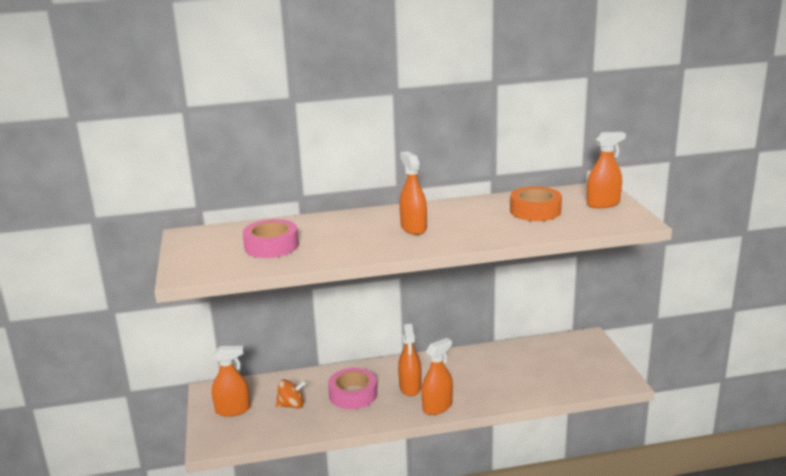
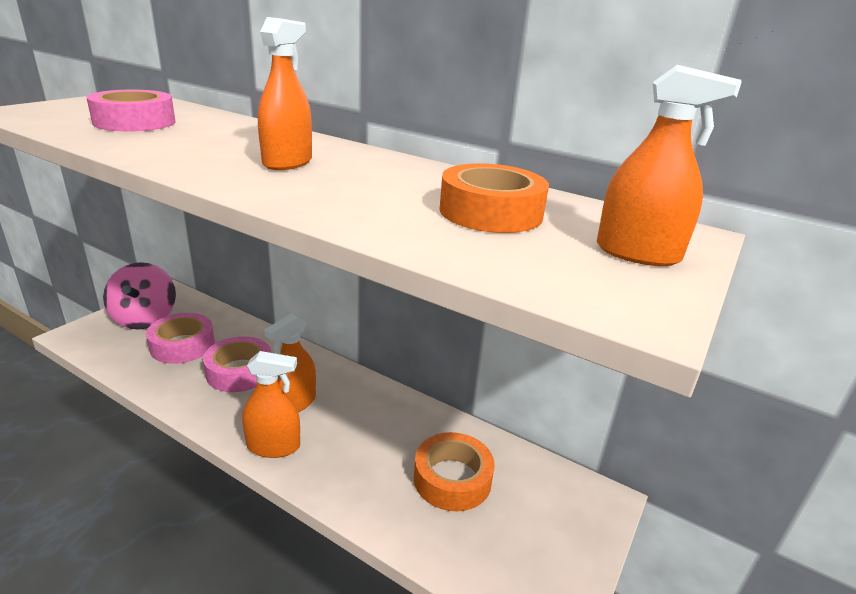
camera: 40 degrees right, 5 degrees up
(233, 410) = (145, 319): orange spray bottle -> pink spinning top
(291, 405) = (182, 345): orange spinning top -> pink tape
(528, 367) = (452, 479): none -> orange tape

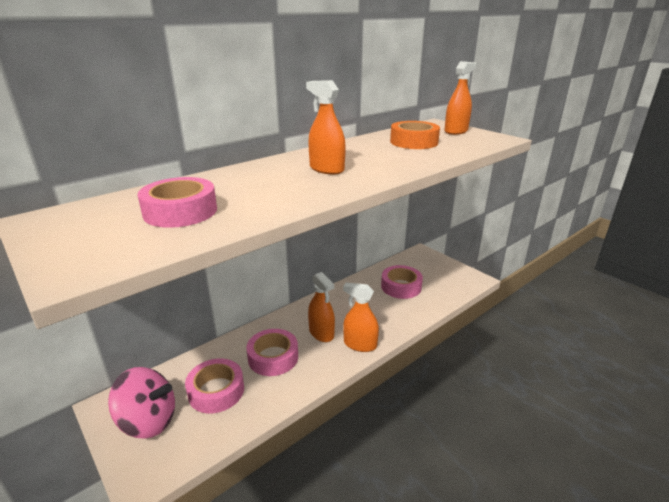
camera: 70 degrees left, 0 degrees up
(273, 446) = (360, 344): orange spray bottle -> orange spray bottle turned 90 degrees counterclockwise
(452, 479) = (401, 287): orange tape -> pink tape

